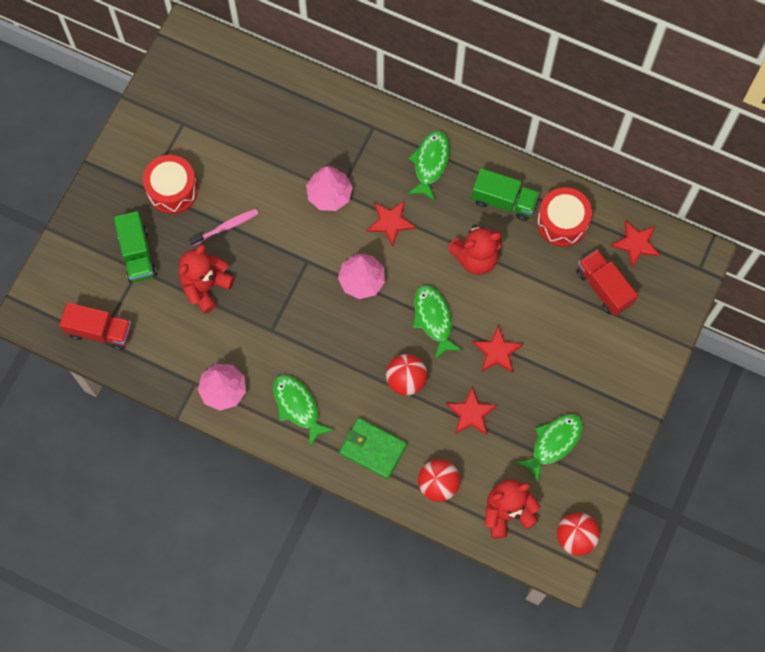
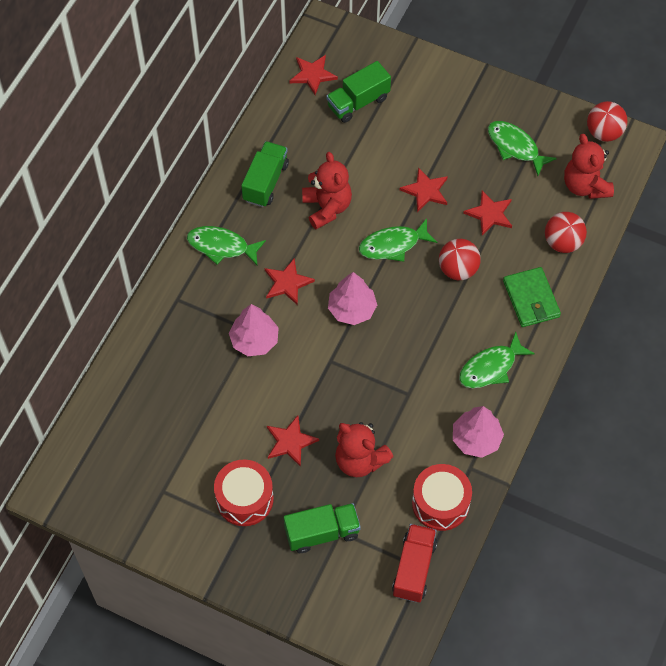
camera: 90 degrees left, 10 degrees down
(226, 227) = (290, 442): pink toothbrush -> red star
(372, 449) = (531, 299): green wallet -> green wallet turned 45 degrees counterclockwise
(562, 222) = (289, 133): red drum -> red drum (440, 503)
(603, 288) = (358, 102): red truck -> green truck

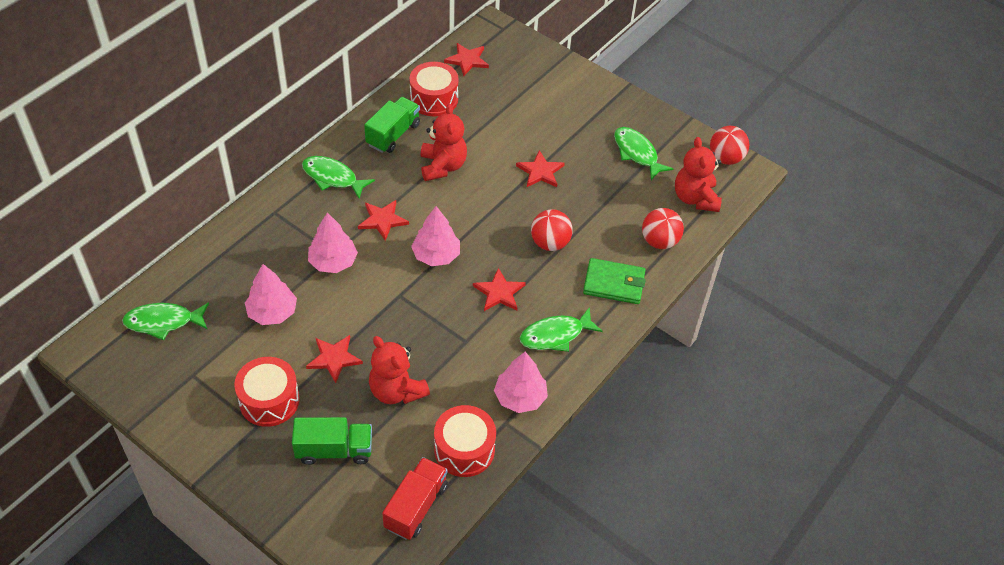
camera: 10 degrees right, 10 degrees down
(215, 408) = (272, 312): none -> pink tree
(293, 130) = (434, 99): none -> red drum
(358, 102) = (501, 89): green truck -> none
(393, 245) = (494, 209): green fish -> green fish (163, 322)
(489, 214) = (595, 203): red star -> red star (499, 292)
(531, 299) = (614, 283): green wallet -> green wallet turned 75 degrees counterclockwise

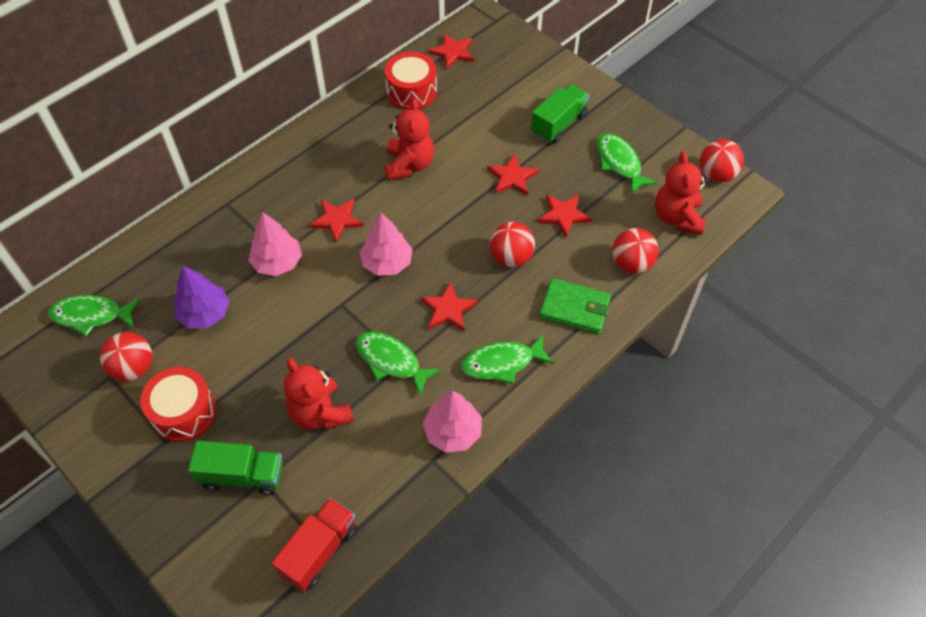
camera: 10 degrees right, 5 degrees up
(214, 365) = (134, 368): none -> red ball
(272, 312) = (205, 314): pink tree -> purple tree
(332, 177) = (293, 170): green fish -> green fish (391, 361)
(334, 358) = (260, 370): red star -> red star (563, 215)
(393, 134) = (363, 127): green truck -> green truck (558, 124)
(464, 449) = (382, 488): red drum -> none

